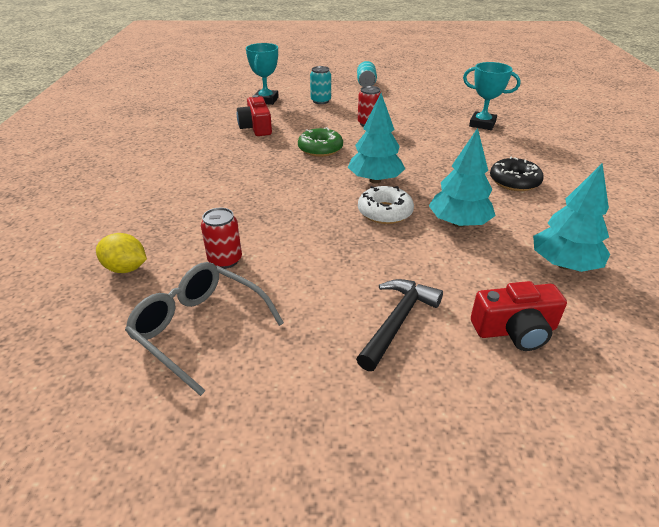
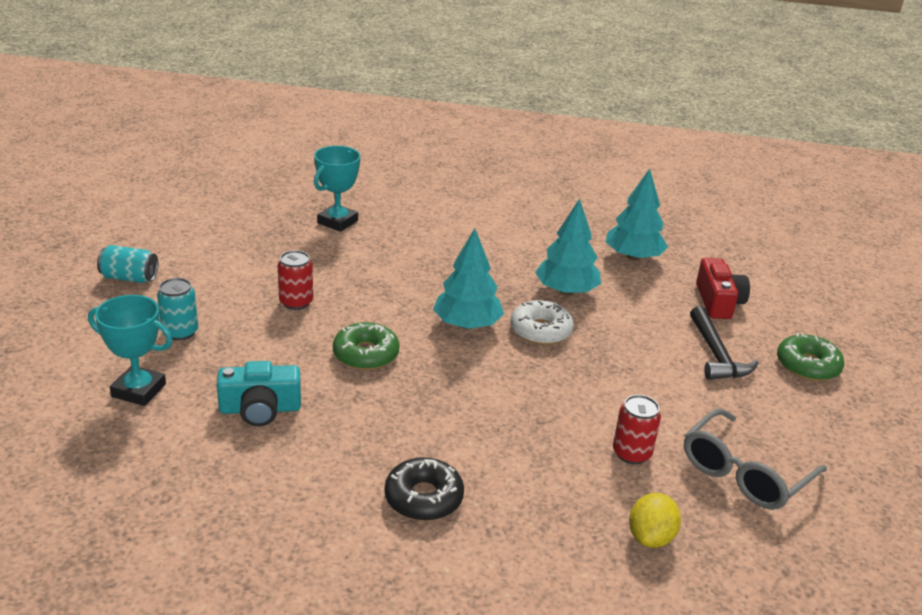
camera: 85 degrees left, 5 degrees down
(256, 127) = (260, 409): red camera -> turquoise camera
(397, 321) = (716, 354): black hammer -> black hammer turned 135 degrees counterclockwise
(411, 408) = (807, 365): none -> green donut
(514, 181) = (488, 240): black donut -> black donut (423, 498)

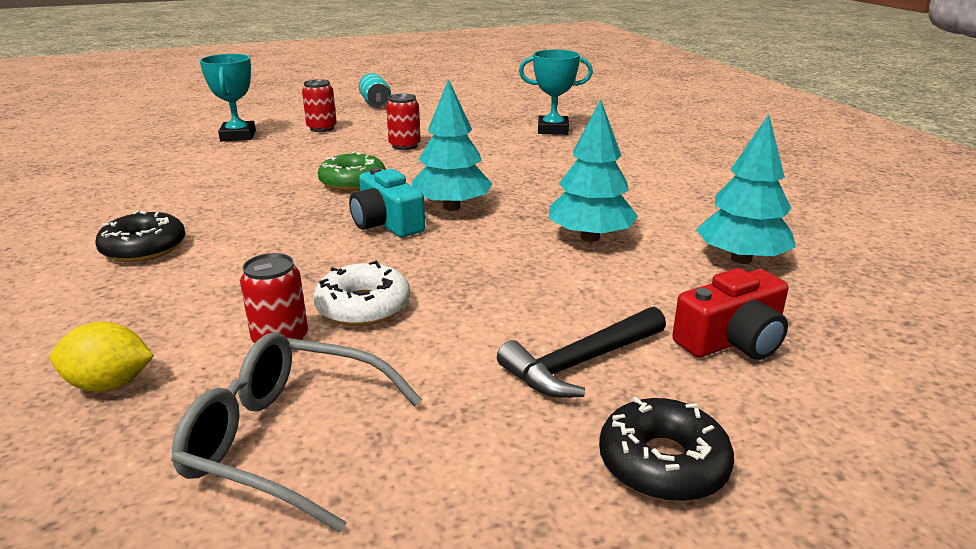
camera: 65 degrees right, 5 degrees down
(180, 332) = (322, 128): turquoise can -> red can
(260, 409) = (240, 169): turquoise camera -> turquoise camera (386, 223)
(540, 330) = (486, 241): white donut -> white donut (363, 307)
(807, 365) = (663, 463): green donut -> black donut

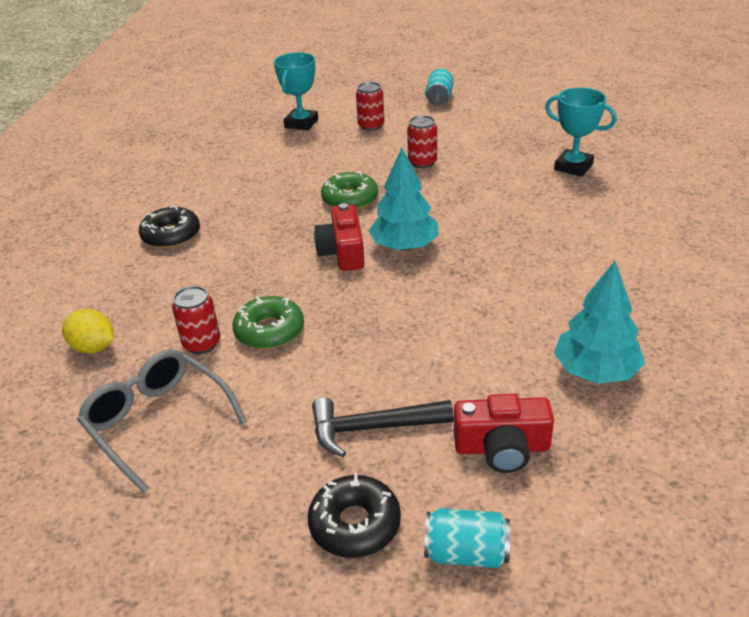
camera: 30 degrees right, 10 degrees up
(363, 307) = (269, 331): white donut -> green donut
(386, 223) = (343, 252): turquoise camera -> red camera
(590, 237) = (487, 310): turquoise tree -> none
(810, 446) = (466, 553): none -> turquoise can

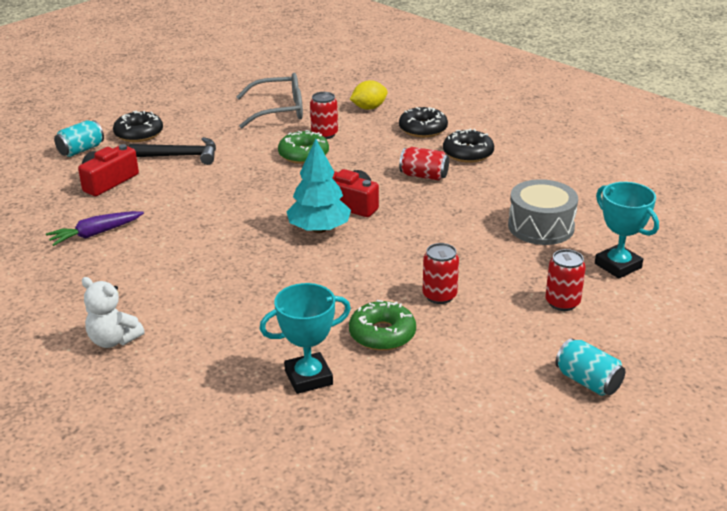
camera: 125 degrees right, 5 degrees down
(131, 283) = (423, 129): none -> black donut
(244, 239) = (424, 176): none -> red can
(278, 161) = (541, 227): none -> grey drum
(350, 199) = (422, 234): green donut -> green donut (382, 334)
(372, 428) = (181, 156): black hammer -> black hammer turned 60 degrees clockwise
(595, 371) = (95, 234): turquoise tree -> purple carrot
(679, 255) = (113, 340): none -> white teddy bear

